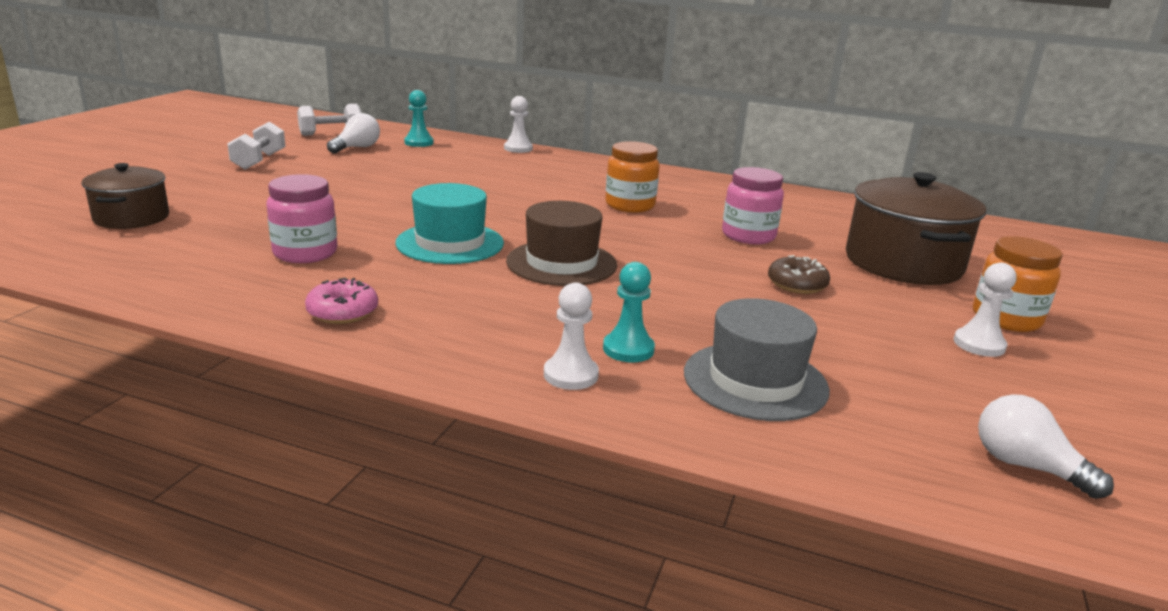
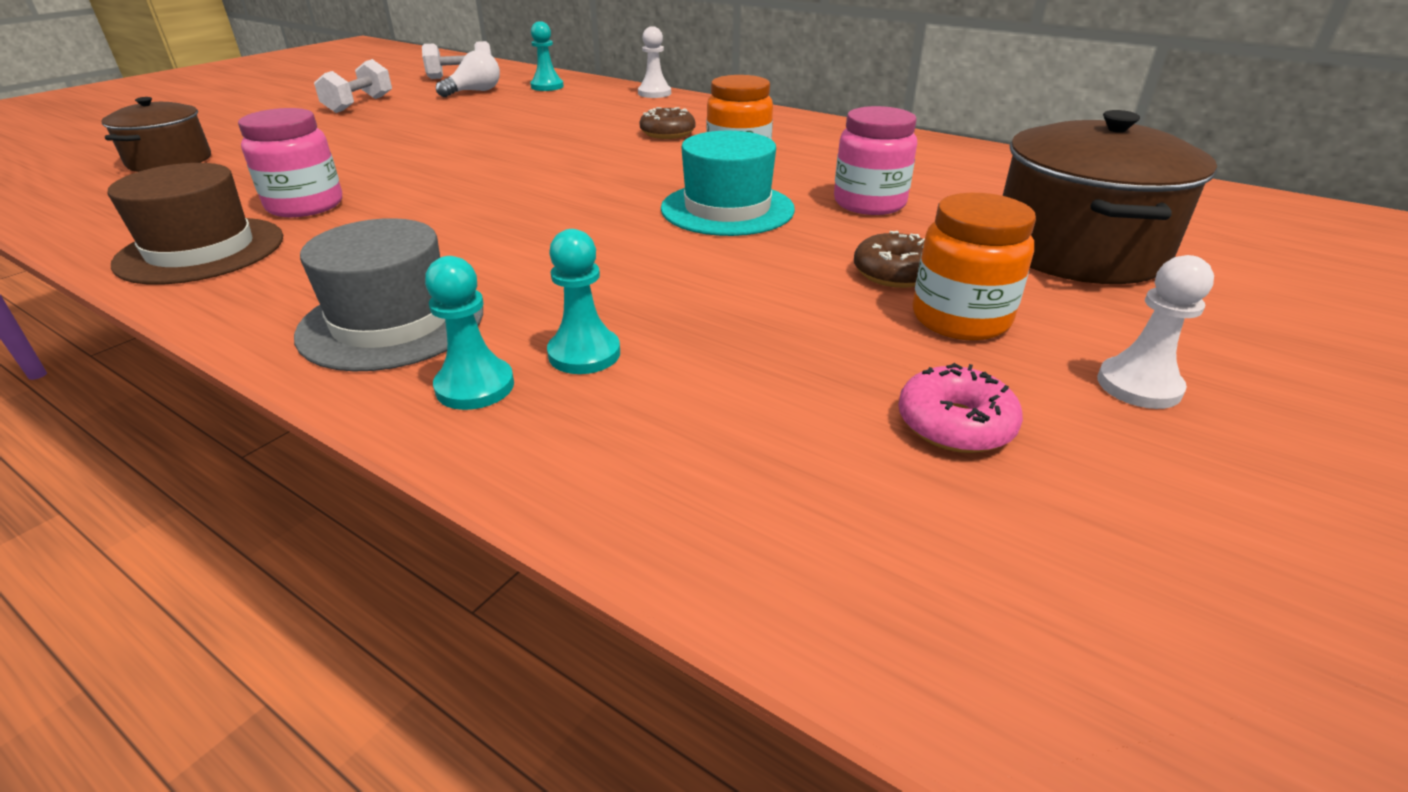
camera: 15 degrees right, 10 degrees up
(342, 312) = (275, 279): pink donut -> pink donut (955, 424)
(450, 243) = (479, 200): turquoise hat -> turquoise hat (727, 209)
(557, 184) = (667, 133): none -> brown donut
(561, 263) = (593, 229): brown hat -> brown hat (201, 250)
(570, 375) = (475, 386): white pawn -> turquoise pawn
(755, 381) = (732, 418): grey hat -> grey hat (392, 322)
(1006, 319) = (1207, 345): orange jar -> orange jar (960, 319)
(1026, 466) = (1117, 633): white light bulb -> none

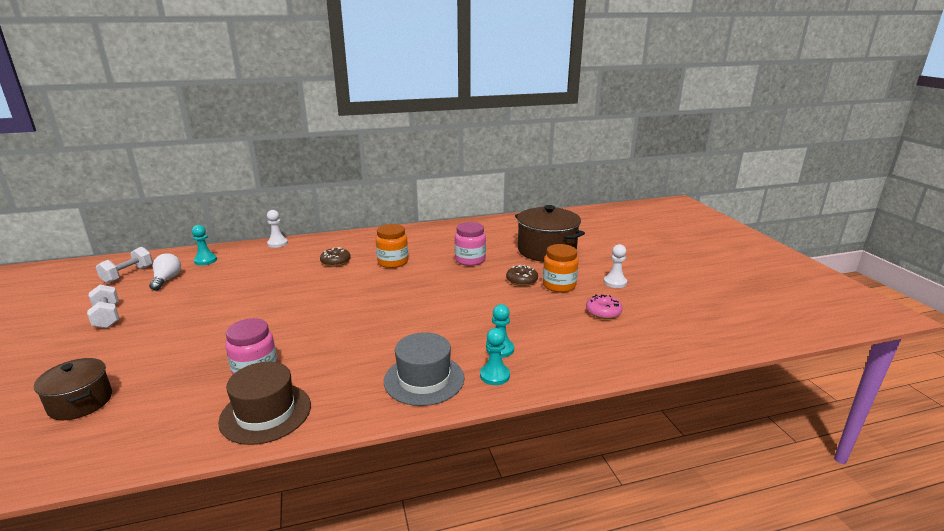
camera: 50 degrees left, 10 degrees down
(727, 209) = (433, 283): turquoise hat -> none

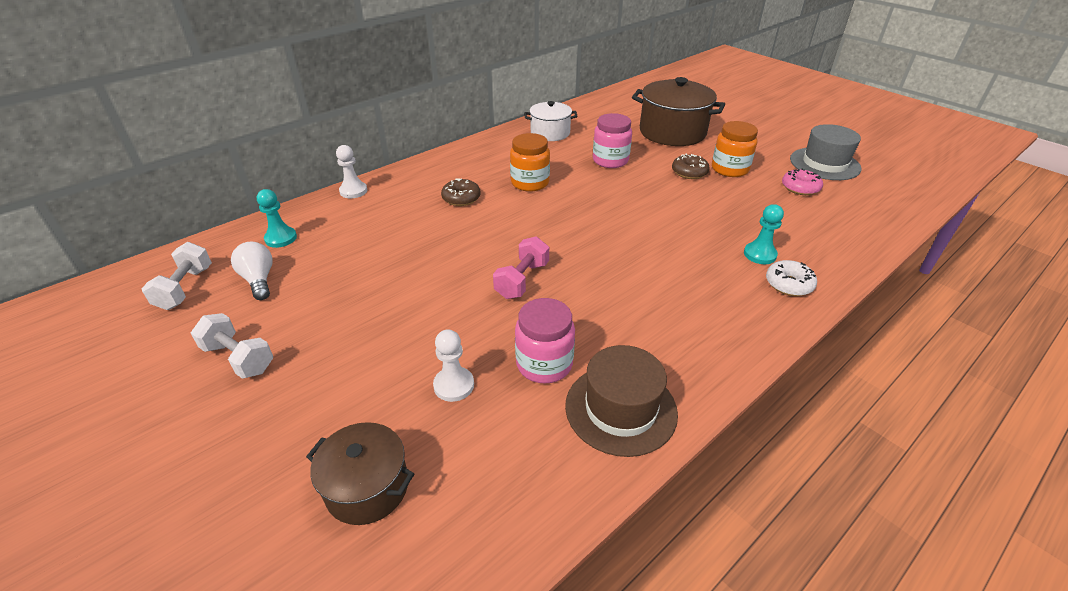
camera: 25 degrees left, 15 degrees up
(308, 319) = (522, 280): none -> pink dumbbell
(424, 379) = (731, 310): grey hat -> grey hat (824, 164)
(450, 233) = (550, 133): none -> white pot
(494, 375) = (788, 284): turquoise pawn -> white donut
(615, 282) = (773, 153): white pawn -> white pawn (454, 385)

